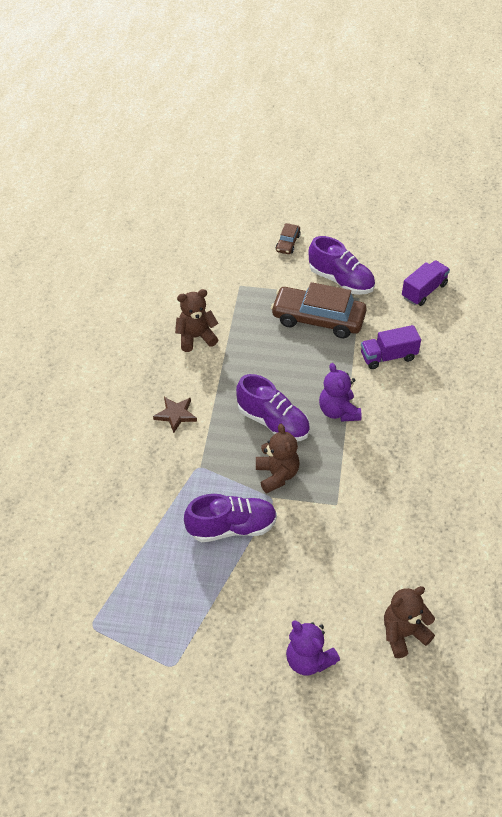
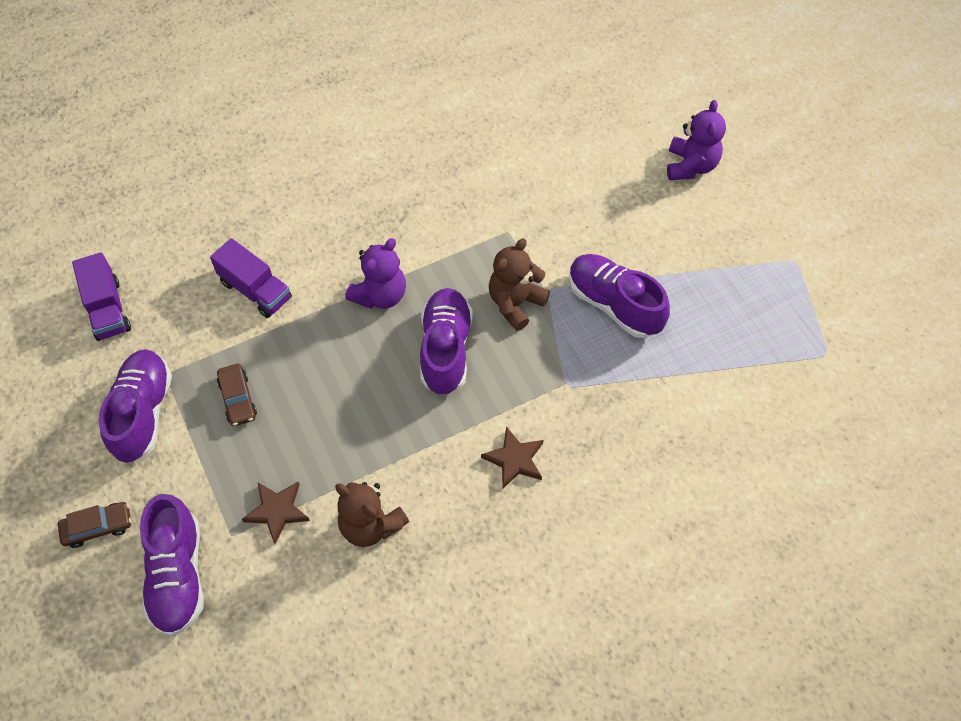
camera: 125 degrees left, 10 degrees up
(236, 260) = (178, 575): none -> purple shoe
(237, 306) = (277, 511): none -> brown star
(318, 319) = (238, 399): brown car -> brown car, size x0.47
(403, 634) = (603, 114): brown teddy bear -> none
(424, 291) = (108, 309): purple truck -> purple truck turned 120 degrees counterclockwise

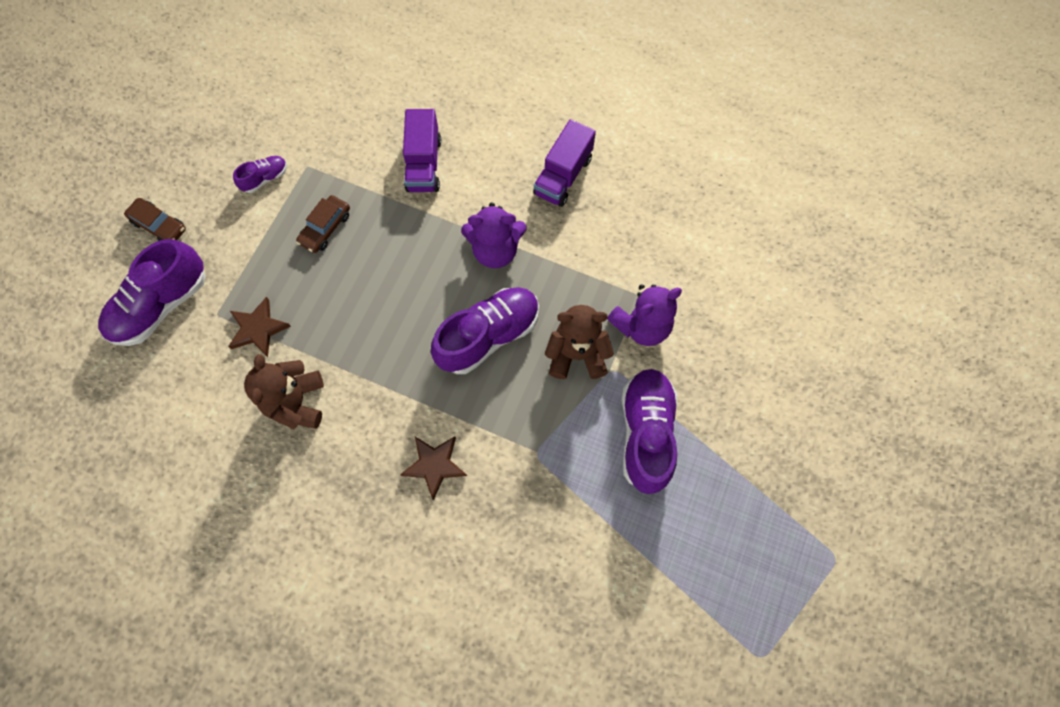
camera: 50 degrees right, 10 degrees up
(108, 309) = (327, 87): purple truck -> purple truck (563, 176)
(143, 413) = (265, 178): purple shoe -> purple shoe, size x0.48
(690, 166) = (849, 390): purple teddy bear -> purple teddy bear (641, 326)

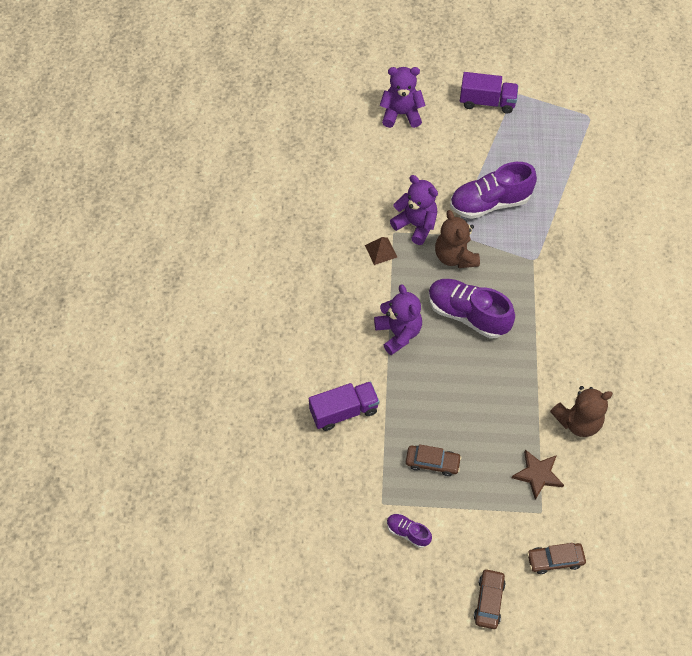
camera: 110 degrees left, 10 degrees down
(162, 305) = (555, 559): purple shoe -> brown car
(435, 465) = (573, 315): brown star -> none
(563, 176) = (315, 308): purple truck -> purple truck (487, 102)
(616, 271) = (381, 251): none -> brown pyramid
(835, 375) = (401, 114): none -> purple teddy bear

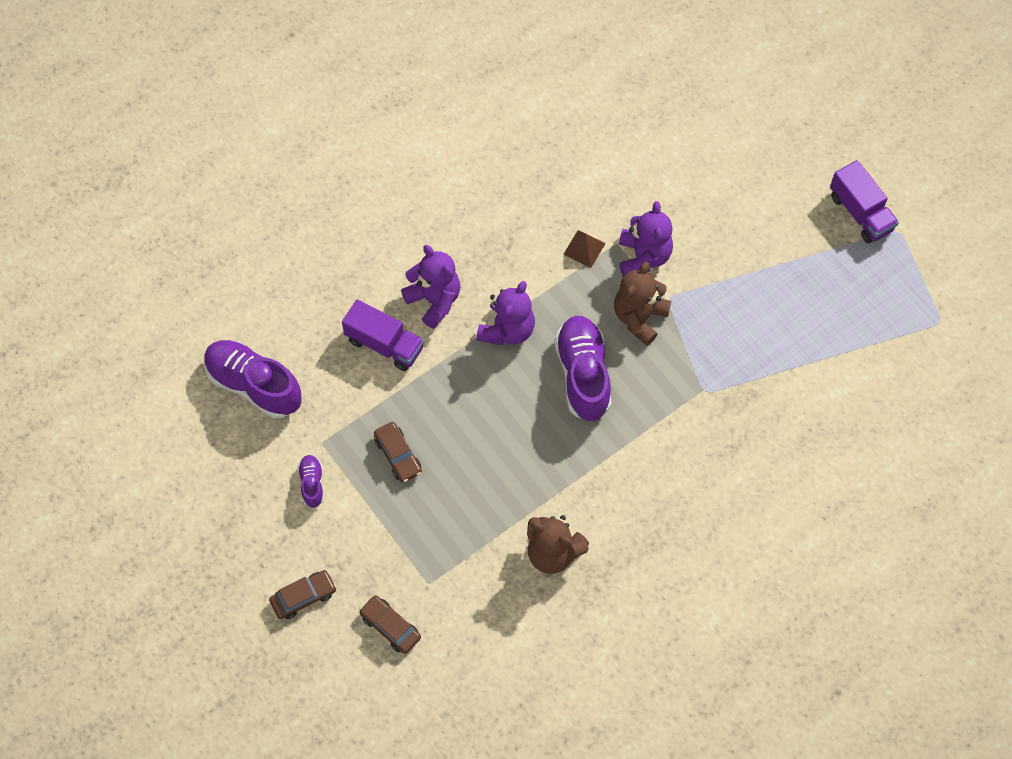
camera: 50 degrees right, 5 degrees up
(401, 114) = (765, 147): purple teddy bear -> purple teddy bear (434, 300)
(489, 203) = (733, 304): purple shoe -> purple shoe (254, 385)
(537, 474) = (464, 554): brown star -> none

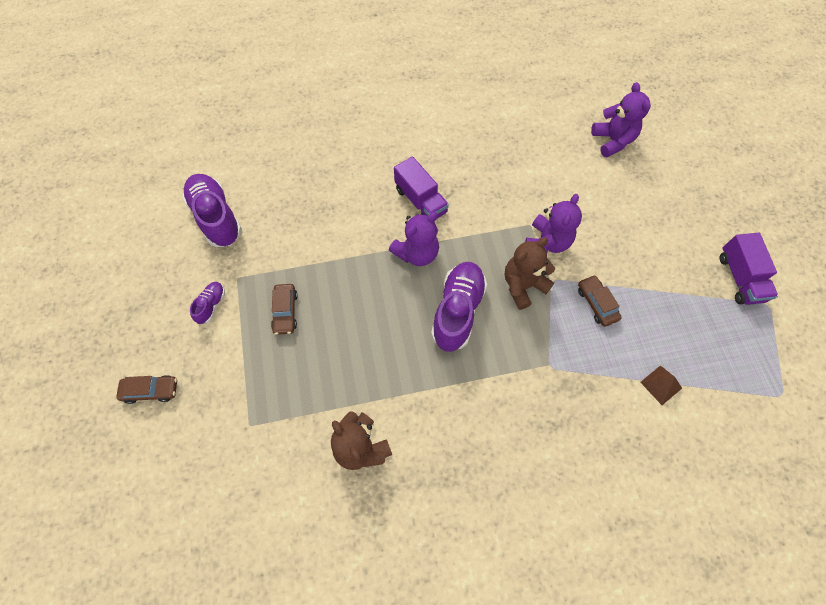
camera: 25 degrees right, 0 degrees up
(384, 344) = (322, 227): purple truck -> purple truck (420, 201)
(390, 627) = (199, 448): brown car -> brown car (596, 303)
(434, 300) = (375, 211): purple teddy bear -> purple teddy bear (612, 141)
(584, 248) = (504, 218): brown pyramid -> brown pyramid (661, 385)

